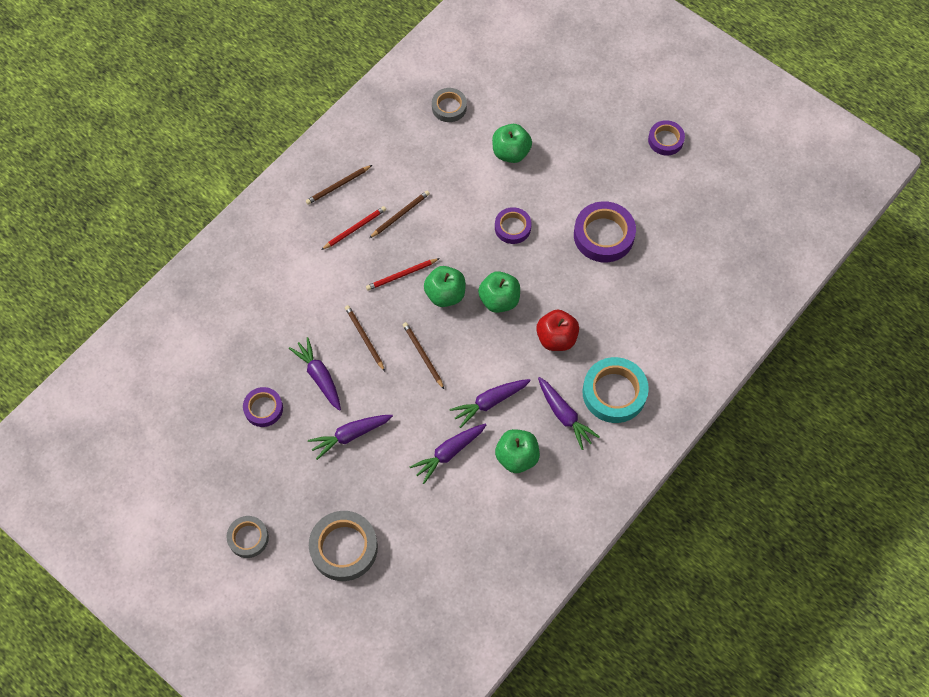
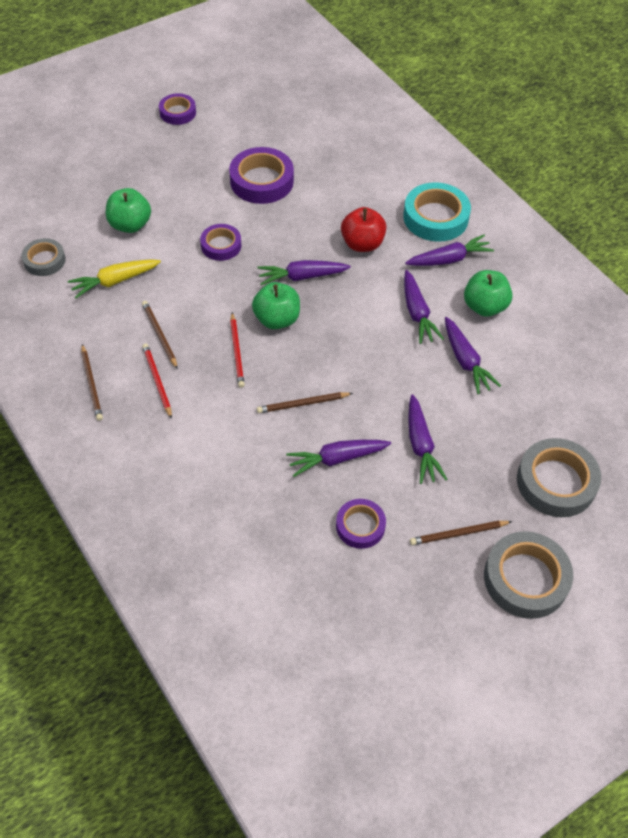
camera: 75 degrees left, 10 degrees down
(248, 538) = (525, 579): grey tape -> grey tape, size x1.66
(423, 355) = (343, 356): brown pencil -> brown pencil (458, 534)
(444, 164) = (114, 281): none -> yellow carrot
(499, 300) = (301, 277): green apple -> purple carrot

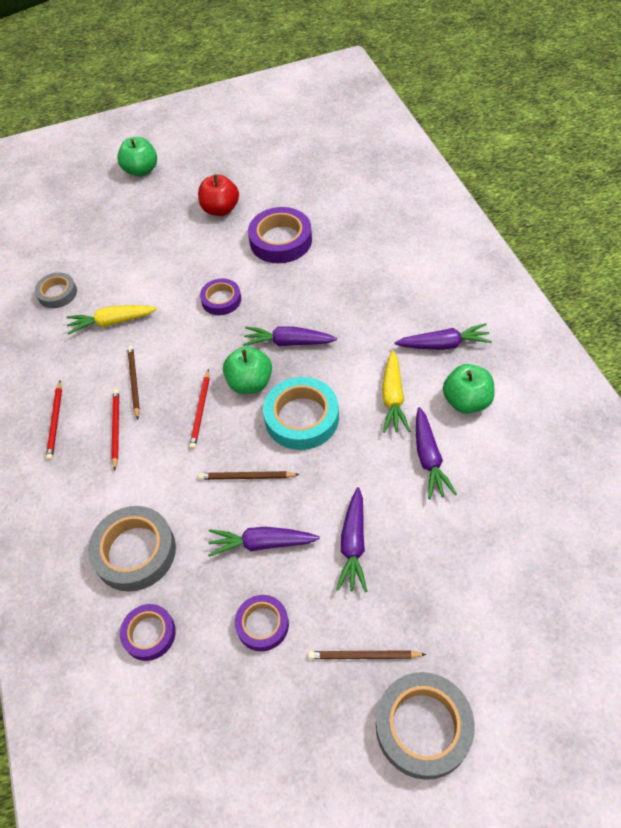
camera: 20 degrees right, 0 degrees up
(92, 384) = (55, 422): brown pencil -> red pencil
(130, 225) = (145, 269): green apple -> green apple (141, 170)
(178, 112) = (224, 166): purple tape -> purple tape (149, 634)
(362, 244) = (359, 316): red apple -> red apple (220, 209)
(417, 313) = (393, 398): purple carrot -> yellow carrot
(435, 217) = (442, 298): turquoise tape -> turquoise tape (302, 418)
(556, 482) = (490, 617): grey tape -> grey tape (135, 552)

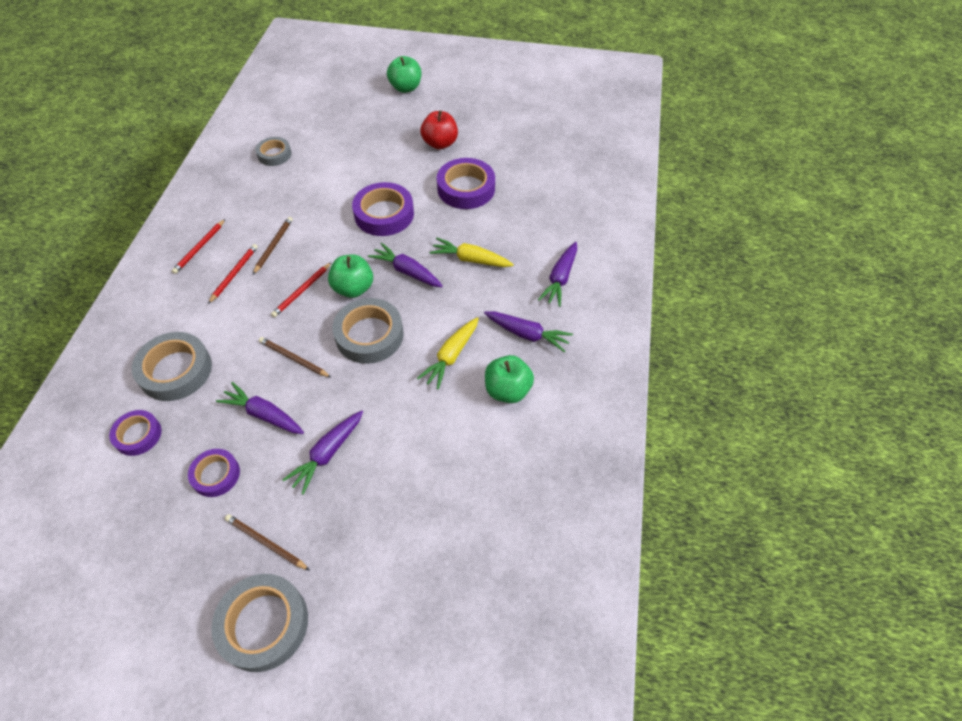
camera: 25 degrees right, 0 degrees up
(111, 322) = (294, 194): yellow carrot -> yellow carrot (470, 259)
(221, 300) = (384, 214): purple tape -> purple tape, size x1.66
(302, 418) = (369, 335): turquoise tape -> grey tape
(429, 459) = (439, 420): purple carrot -> purple carrot (560, 279)

